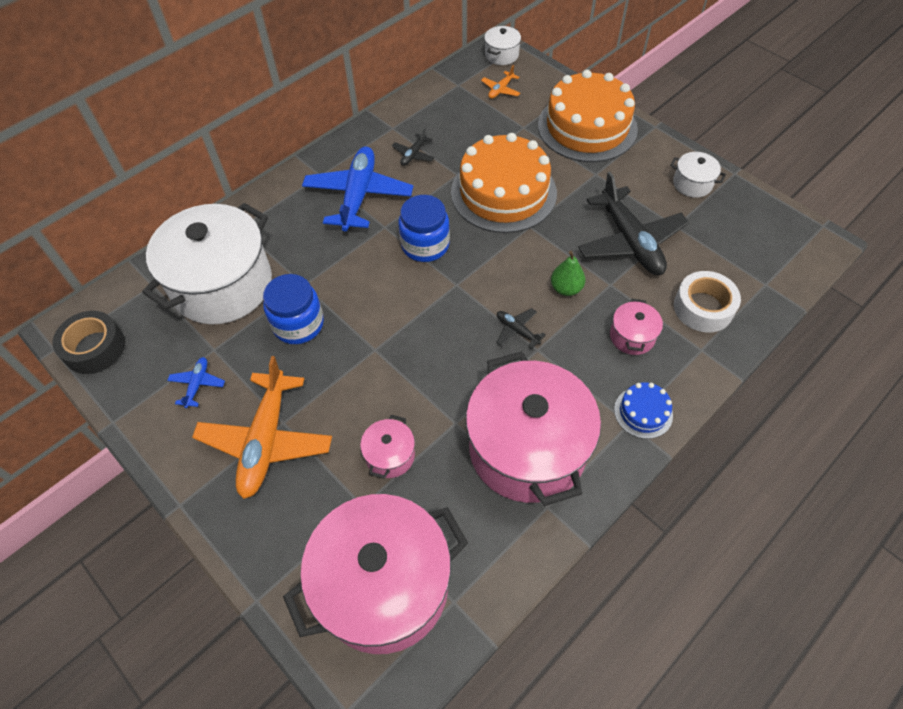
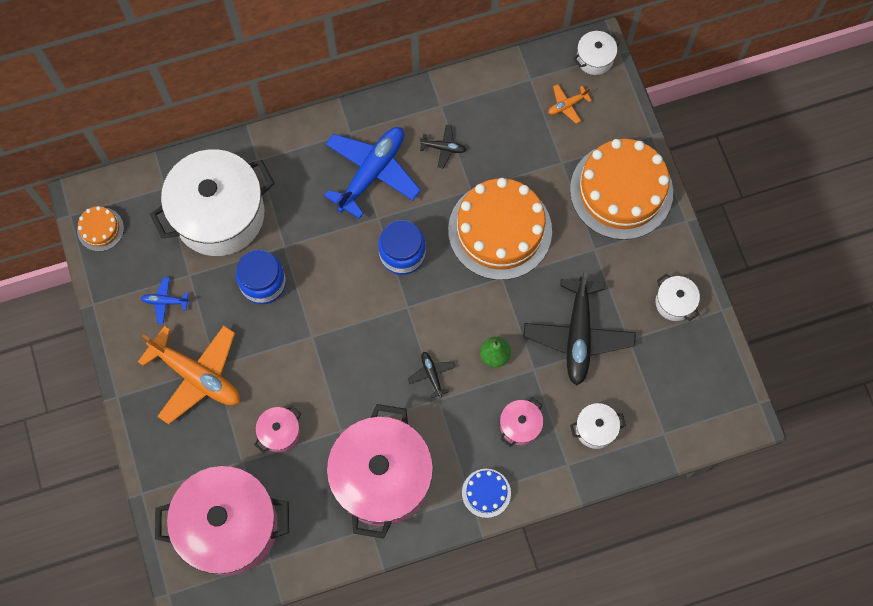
camera: 25 degrees right, 15 degrees up
(94, 348) = (100, 229): black tape -> orange cake
(197, 384) = (165, 301): blue plane -> blue plane turned 120 degrees counterclockwise
(266, 440) = (197, 375): orange plane -> orange plane turned 90 degrees counterclockwise
(413, 154) = (443, 148): black plane -> black plane turned 135 degrees counterclockwise
(703, 308) = (595, 429): white tape -> white pot

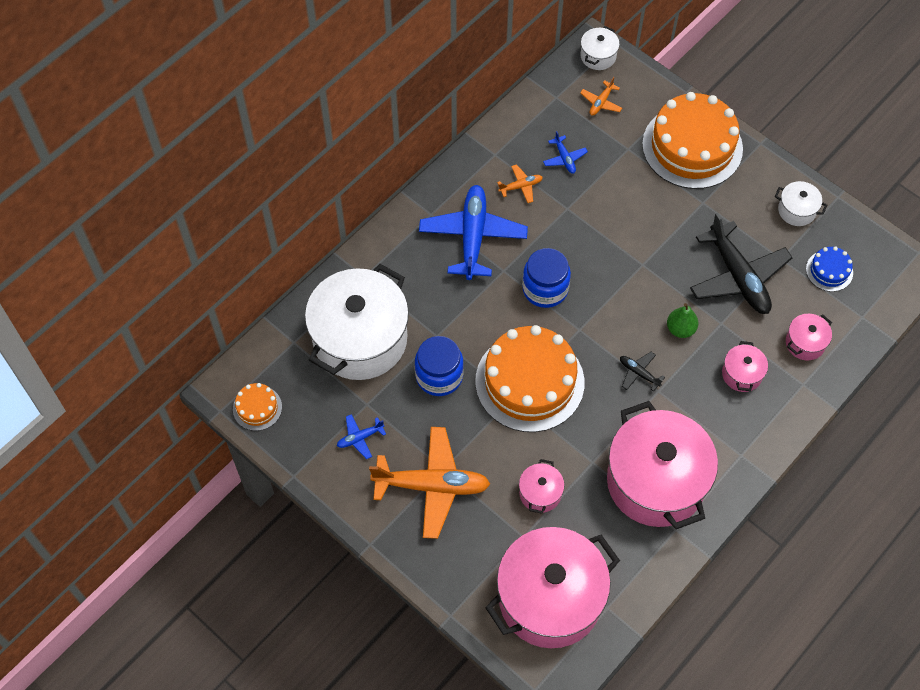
camera: 30 degrees left, 10 degrees down
(443, 148) = (521, 186): black plane -> orange plane
(486, 493) = (752, 444): blue cake -> blue cake (829, 271)
(499, 142) = (564, 158): none -> blue plane
(500, 230) = (614, 227): orange cake -> orange cake (529, 382)
(595, 429) = (805, 343): white pot -> pink pot

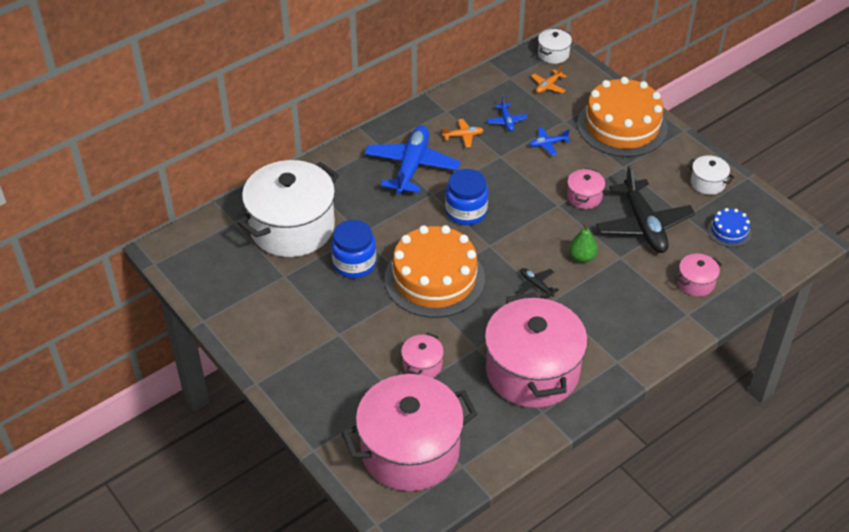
camera: 10 degrees right, 15 degrees down
(257, 408) = (187, 266): orange cake -> none
(360, 438) = (271, 300): blue plane -> blue plane (548, 144)
(432, 485) = (325, 345): orange plane -> none
(742, 374) = (631, 299): pink pot -> pink pot (584, 197)

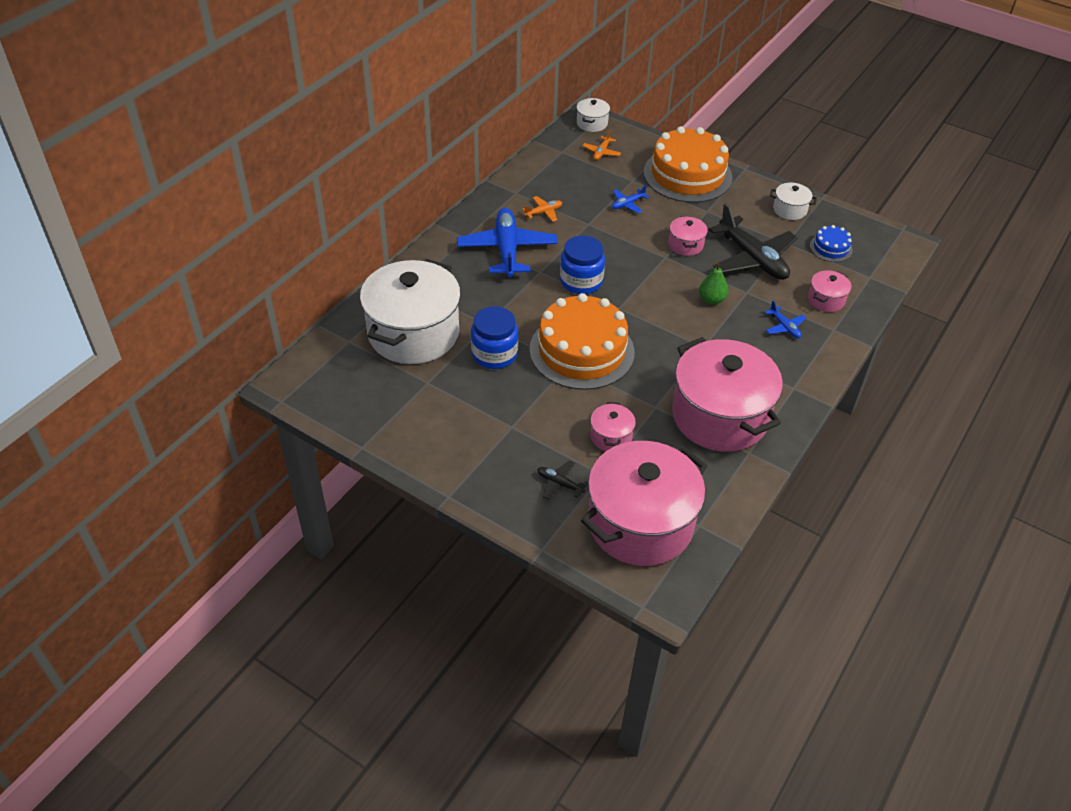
camera: 20 degrees left, 0 degrees up
(506, 121) = (578, 191): blue plane -> blue plane (784, 327)
(536, 285) = (682, 335): black plane -> black plane (559, 483)

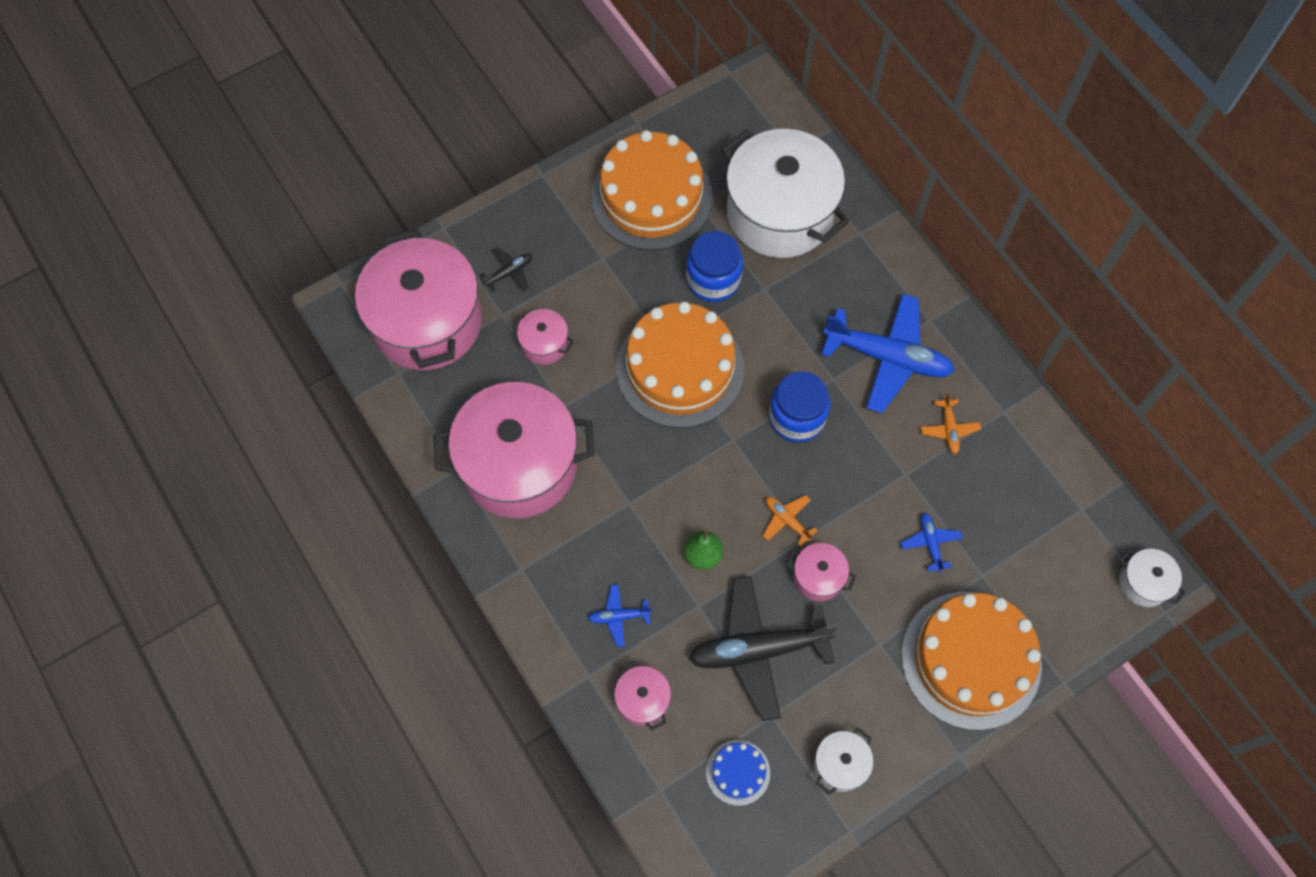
camera: 115 degrees right, 20 degrees up
(436, 414) = (651, 197): none -> orange cake
(601, 152) = (1064, 563): orange plane -> orange plane (787, 520)

